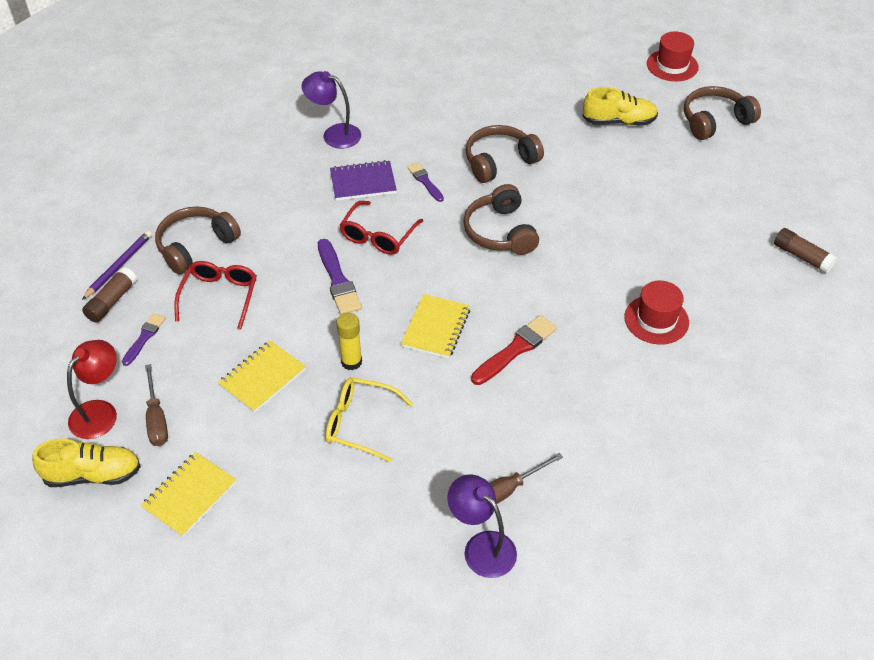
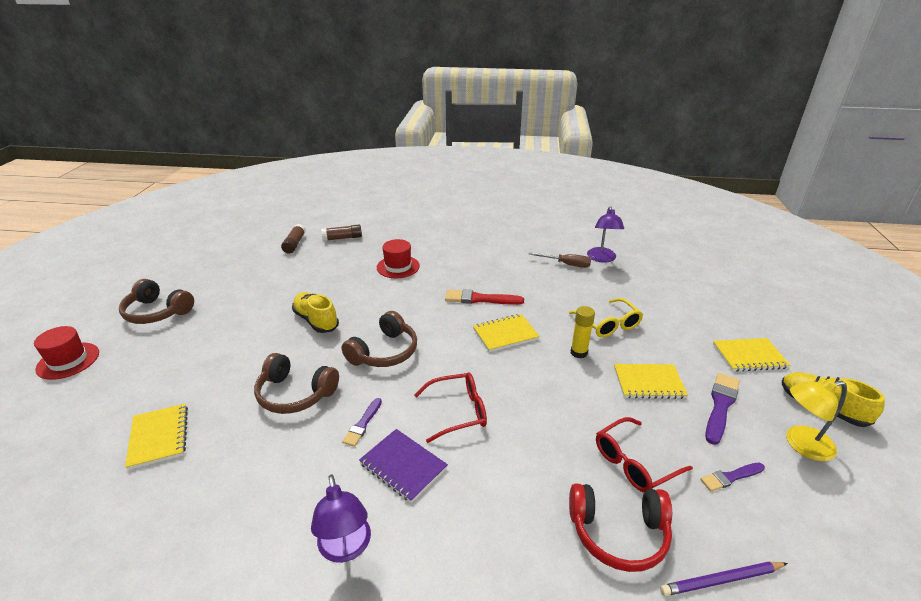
camera: 130 degrees left, 15 degrees down
(100, 412) = (801, 444): red lamp -> yellow lamp
(112, 301) = (749, 540): brown glue stick -> brown glue stick (342, 238)
(156, 419) = (751, 409): brown screwdriver -> none
(196, 246) = (618, 533): brown headphones -> red headphones
(338, 280) = (528, 404): purple brush -> purple brush (720, 405)
(521, 89) = (159, 437): none -> yellow notebook
(619, 121) = (185, 355): yellow shoe -> yellow shoe (316, 320)

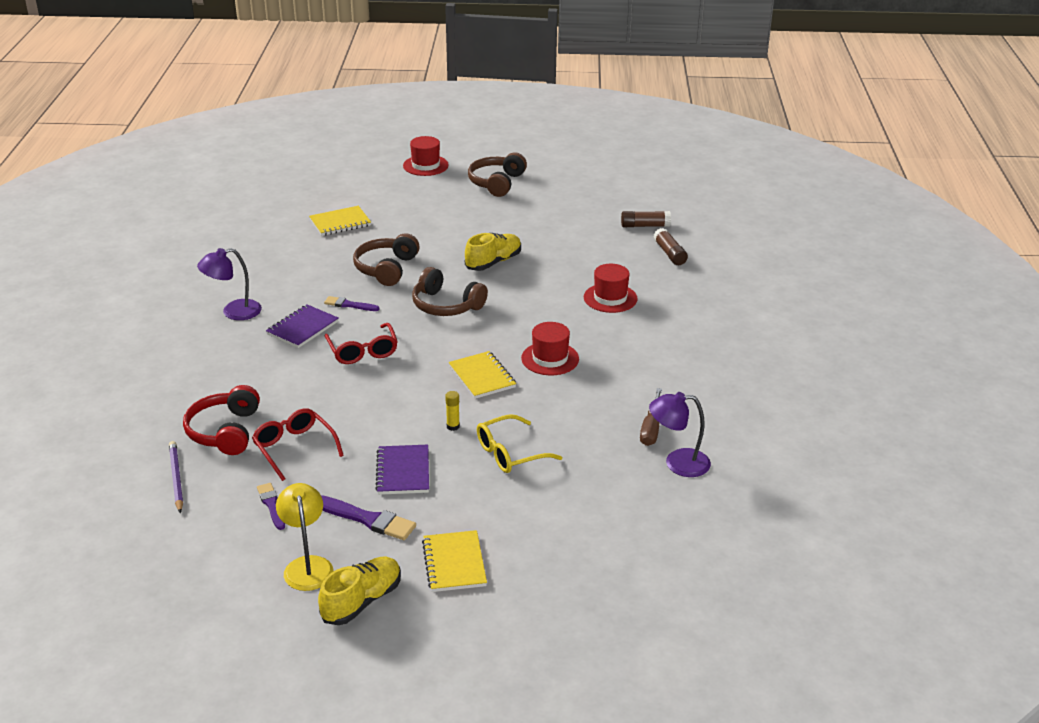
camera: 85 degrees right, 0 degrees up
(480, 299) = (550, 358): red brush -> red hat
(578, 352) = (453, 426): yellow glue stick -> yellow glue stick, size x0.67
(648, 383) = (403, 472): yellow notebook -> purple notebook

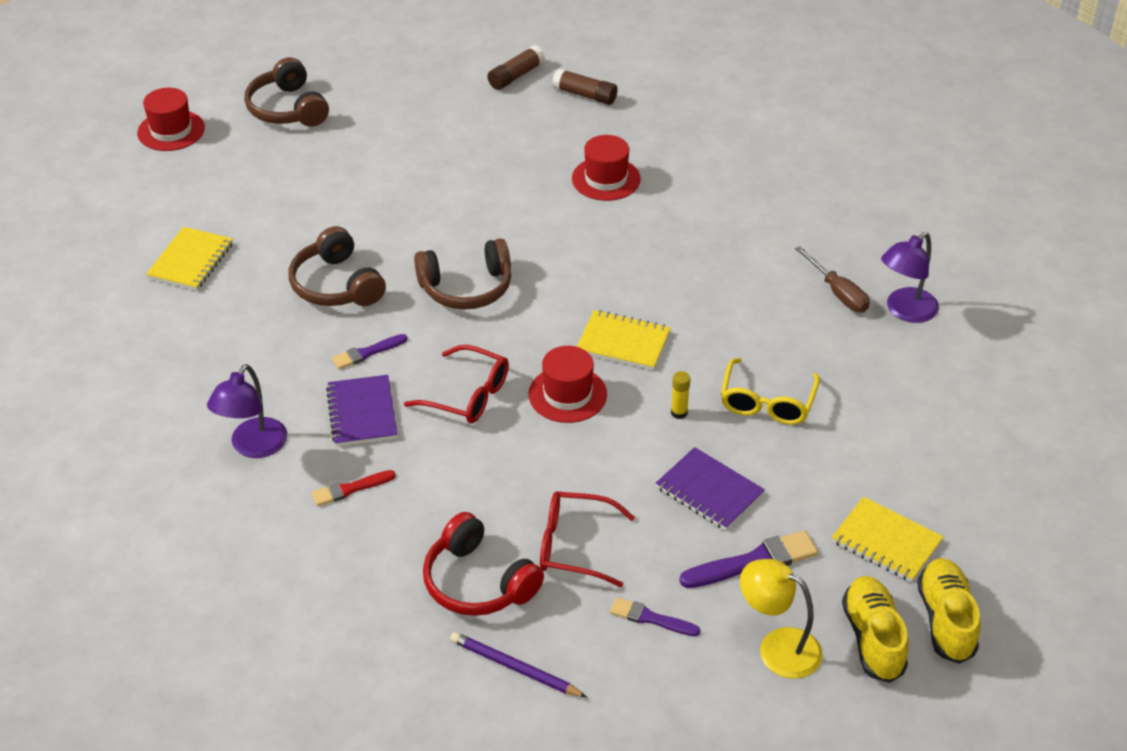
camera: 45 degrees left, 10 degrees up
(242, 355) = (350, 489): none -> red brush
(493, 262) = (435, 208): yellow shoe -> yellow shoe (946, 620)
(550, 358) = (652, 281): red hat -> red hat (567, 394)

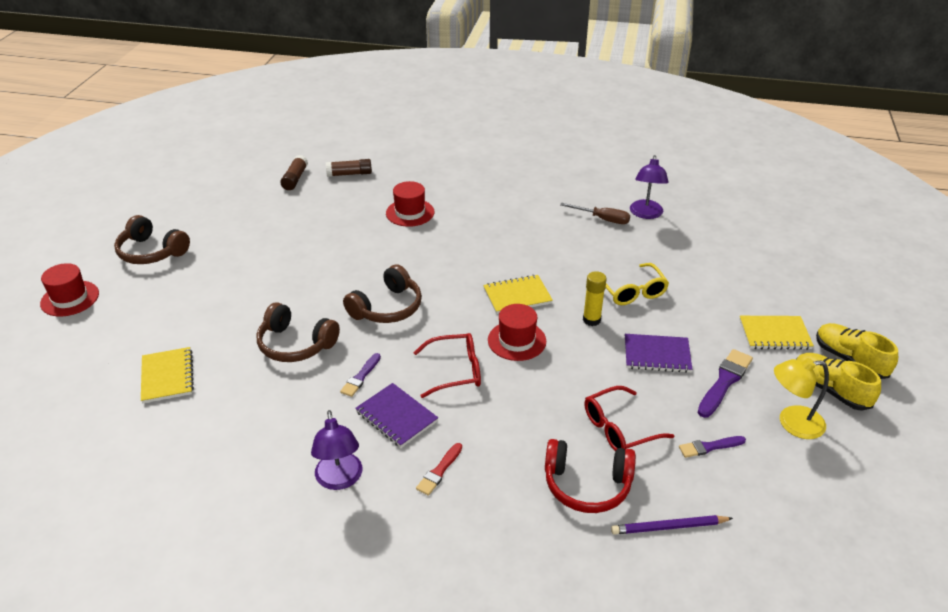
camera: 35 degrees left, 5 degrees down
(679, 413) = (591, 320): yellow glue stick -> yellow glue stick, size x1.50

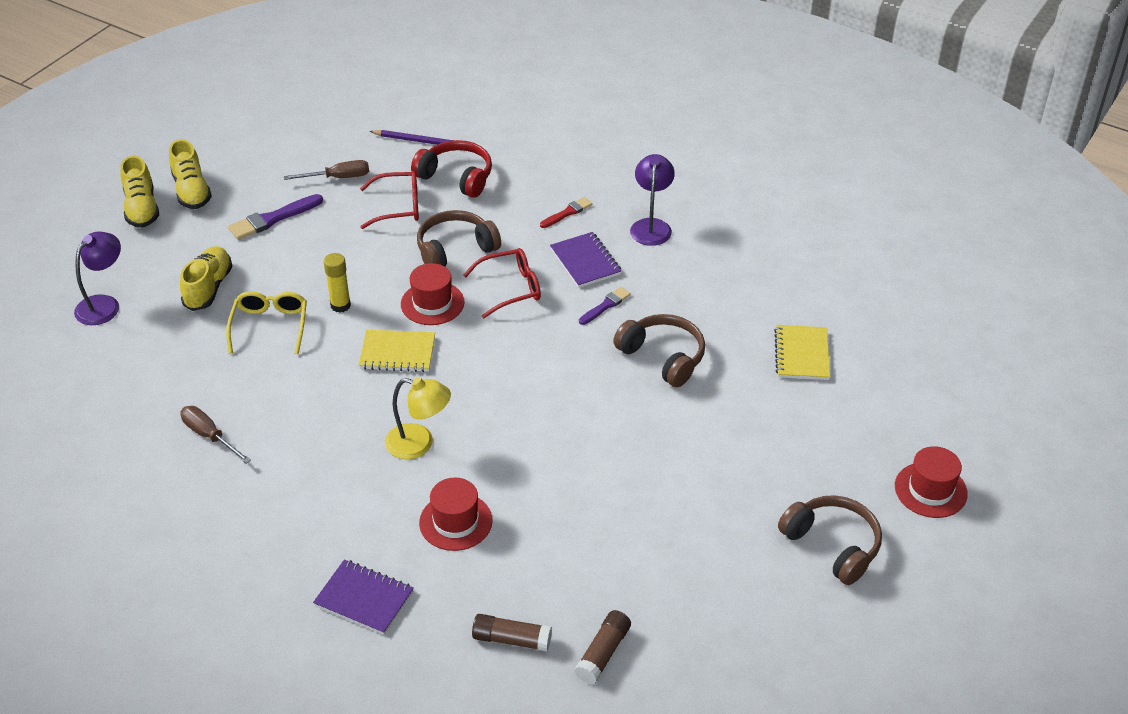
camera: 160 degrees left, 5 degrees up
(387, 308) = (549, 376): brown headphones -> brown headphones (455, 249)
(455, 371) = (511, 288): red glasses -> red glasses turned 150 degrees clockwise
(646, 214) = (147, 429): purple lamp -> purple lamp (104, 304)
(657, 355) = (309, 255): purple notebook -> purple notebook (364, 599)
(709, 307) = (208, 288): none -> yellow shoe
(709, 447) = (338, 178): purple brush -> brown screwdriver
(774, 334) = (179, 246): yellow notebook -> none
(792, 423) = (254, 177): yellow lamp -> yellow lamp (419, 444)

